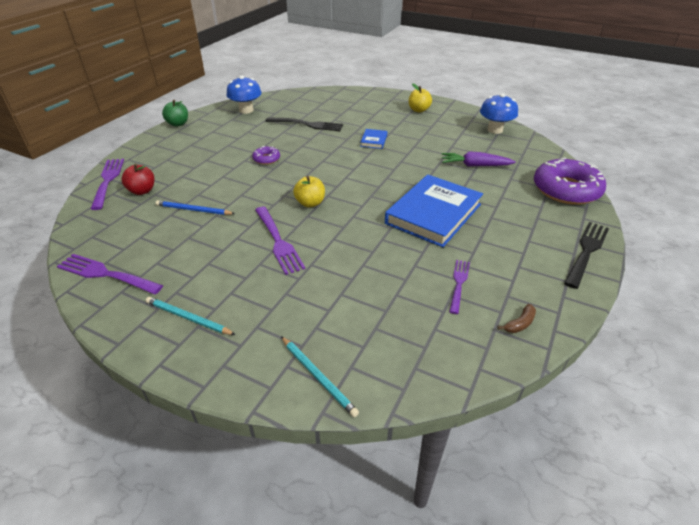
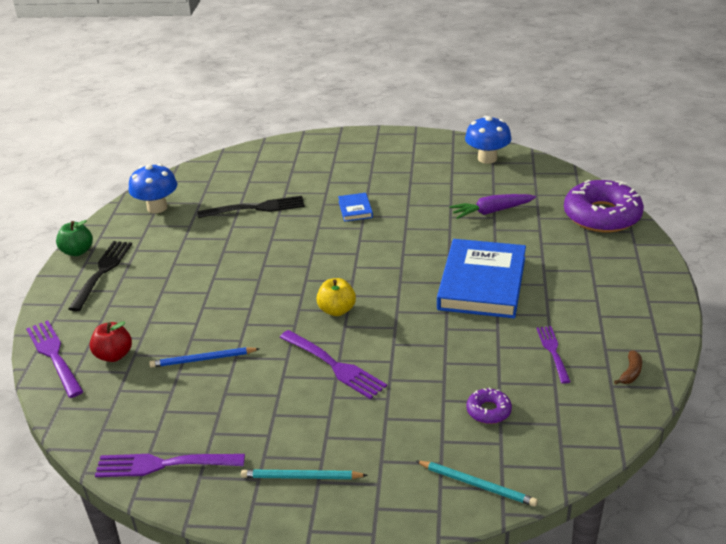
camera: 20 degrees left, 5 degrees down
(266, 159) = (240, 269): purple donut -> purple donut (488, 411)
(419, 110) = (382, 152): yellow apple -> none
(586, 252) = (655, 281): black fork -> black fork (102, 273)

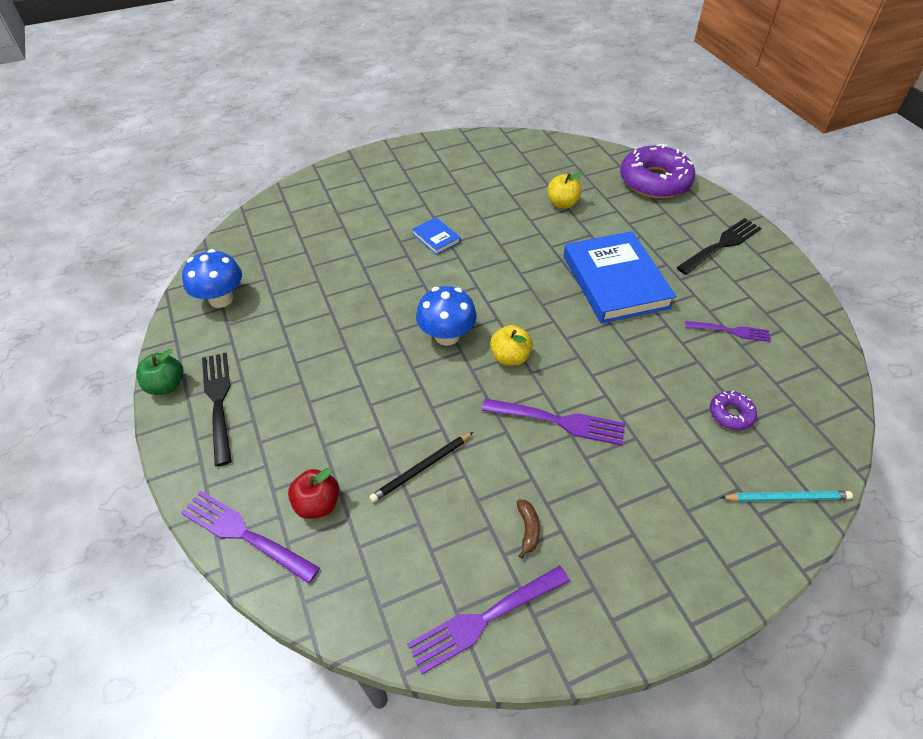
camera: 30 degrees left, 15 degrees up
(202, 359) = (421, 468): blue pencil -> black pencil
(255, 208) = (333, 267): black fork -> black fork (721, 245)
(301, 477) = (632, 565): turquoise pencil -> none
(487, 158) = (513, 150): blue mushroom -> blue mushroom (447, 336)
(492, 211) = (562, 203): purple carrot -> yellow apple
(553, 352) = (730, 331): purple fork -> purple fork turned 135 degrees clockwise
(630, 373) = (804, 329): brown banana -> brown banana (528, 529)

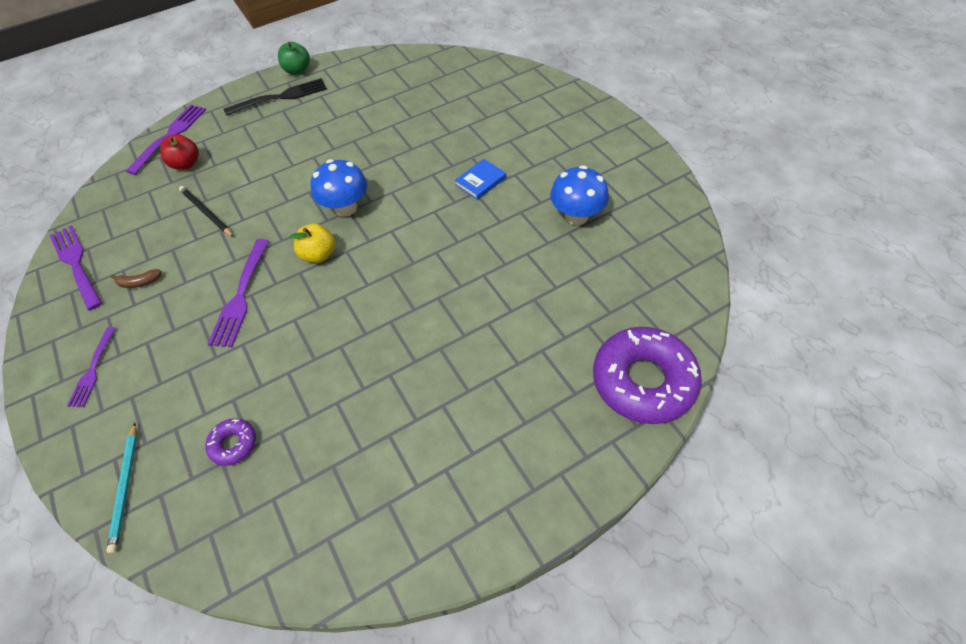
camera: 85 degrees right, 5 degrees up
(221, 299) = (384, 72): blue mushroom -> blue mushroom (576, 216)
(562, 203) = (564, 280): yellow apple -> none
(615, 281) = (431, 337): blue book -> none
(721, 245) = (514, 458): black fork -> none
(730, 331) = (354, 455): purple fork -> purple fork (93, 369)

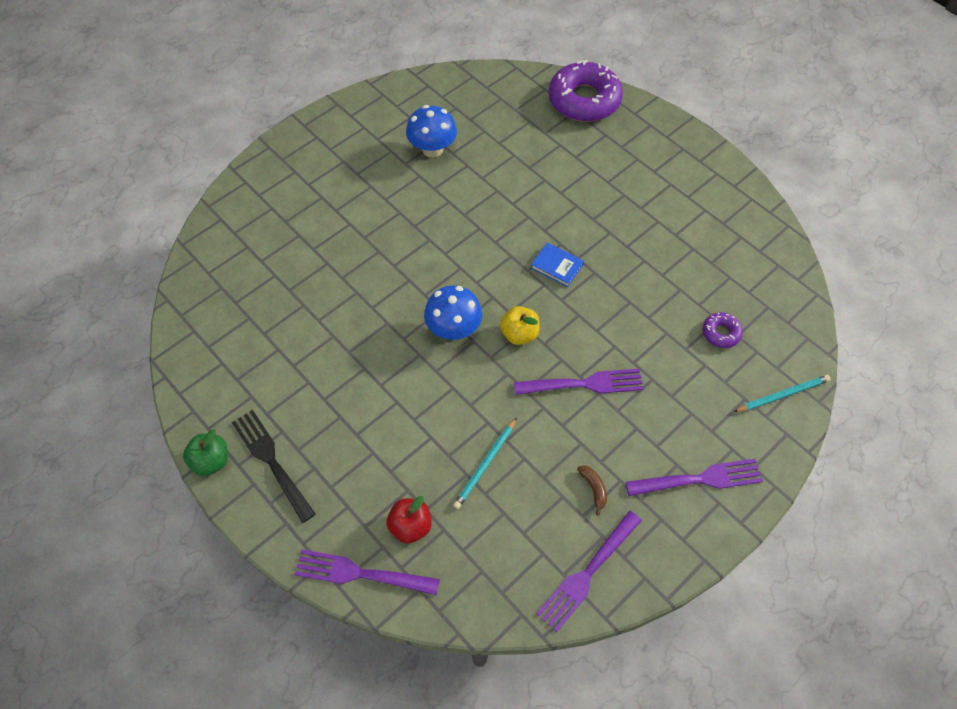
camera: 105 degrees left, 5 degrees up
(93, 369) = (698, 479): purple fork -> purple fork, size x1.56
(206, 212) = (485, 464): black pencil -> turquoise pencil
(480, 181) = (399, 224): blue book -> blue book (557, 266)

